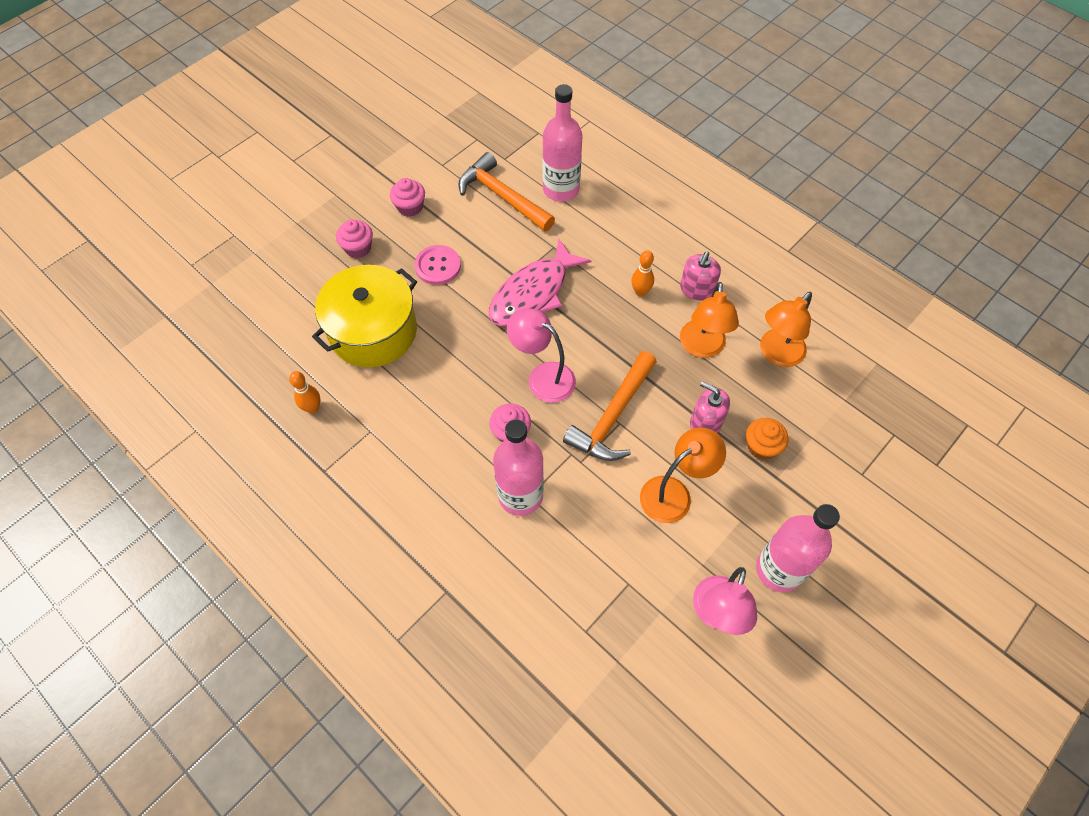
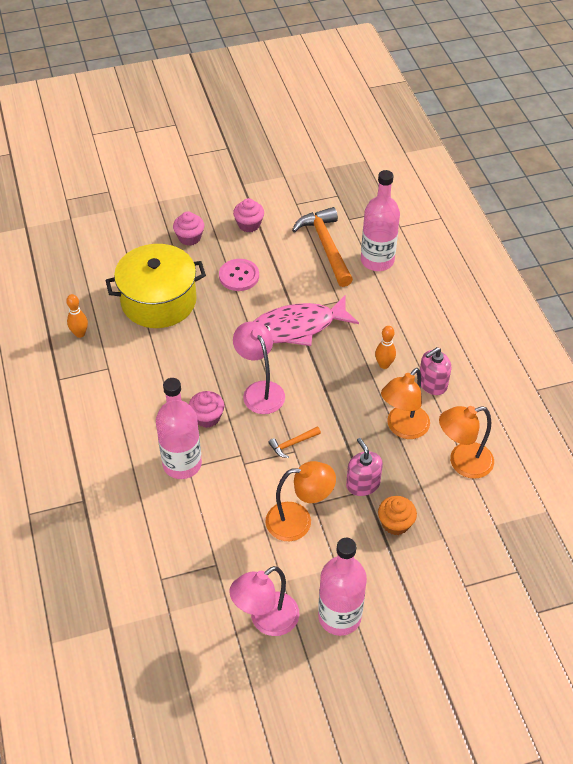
camera: 30 degrees right, 10 degrees down
(612, 416) = (292, 444): orange hammer -> orange hammer, size x0.45

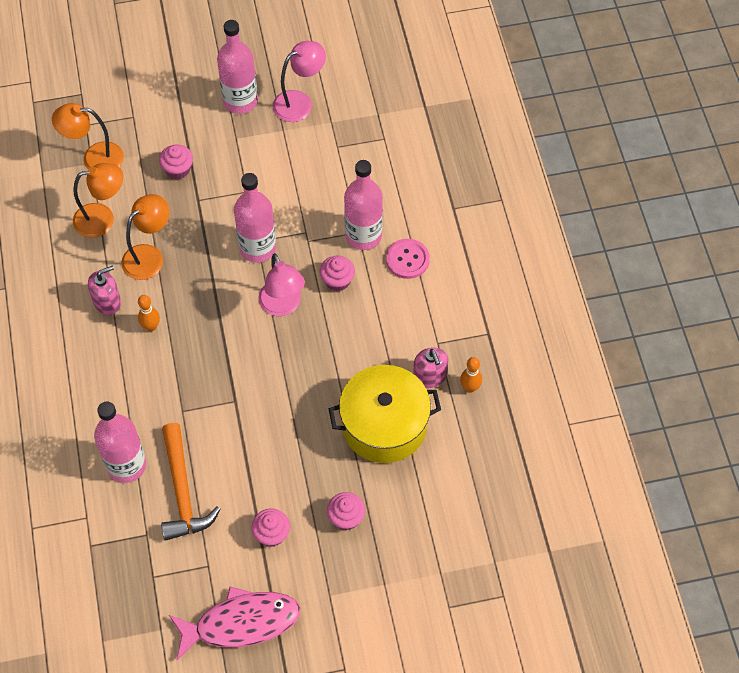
camera: 175 degrees left, 10 degrees up
(239, 276) = (291, 454): pink button -> pink button (407, 259)
(292, 444) = (258, 248): orange hammer -> pink bottle
(297, 327) = (234, 379): pink fish -> pink fish (241, 623)
(298, 521) = (262, 177): orange lamp -> orange lamp (94, 158)
(363, 484) = (199, 205): pink soap dispenser -> pink soap dispenser (429, 376)
(395, 523) = (178, 169): orange cupcake -> pink cupcake

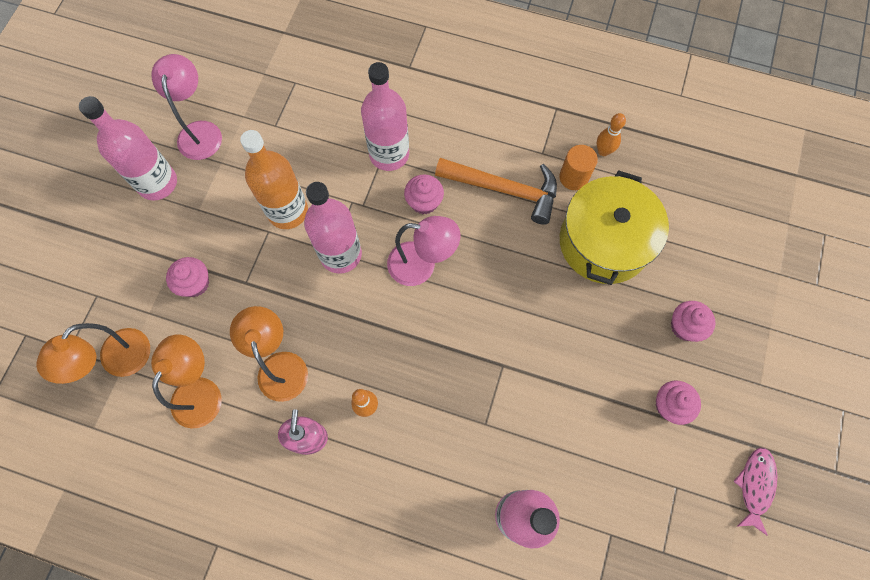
camera: 60 degrees left, 10 degrees up
(182, 492) = (580, 471): orange hammer -> orange hammer (504, 190)
(241, 623) = (755, 486): pink fish -> pink fish, size x0.57
(271, 195) = (287, 211): none -> orange bottle
(407, 259) = (439, 131): pink button -> none
(429, 376) = (573, 177): pink soap dispenser -> orange cylinder

